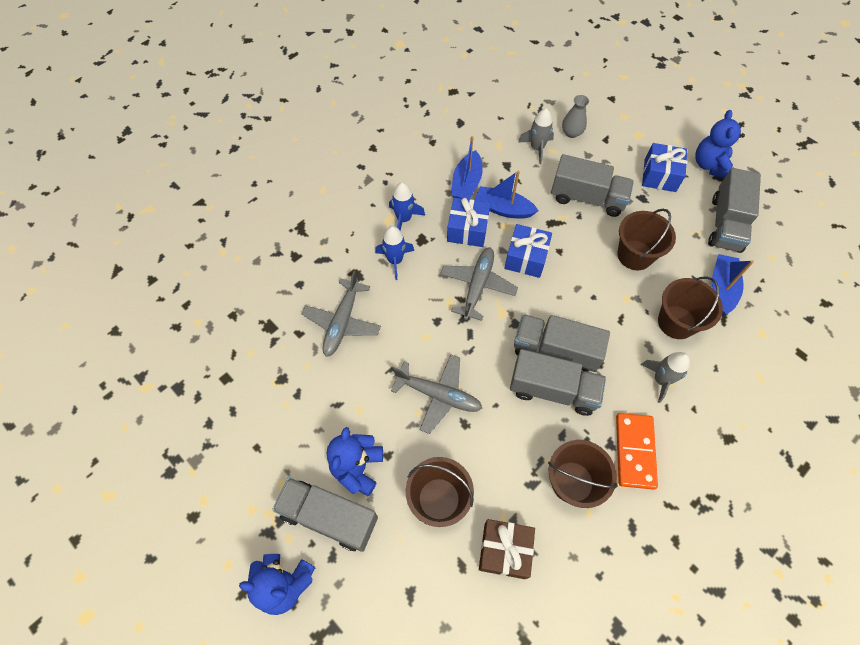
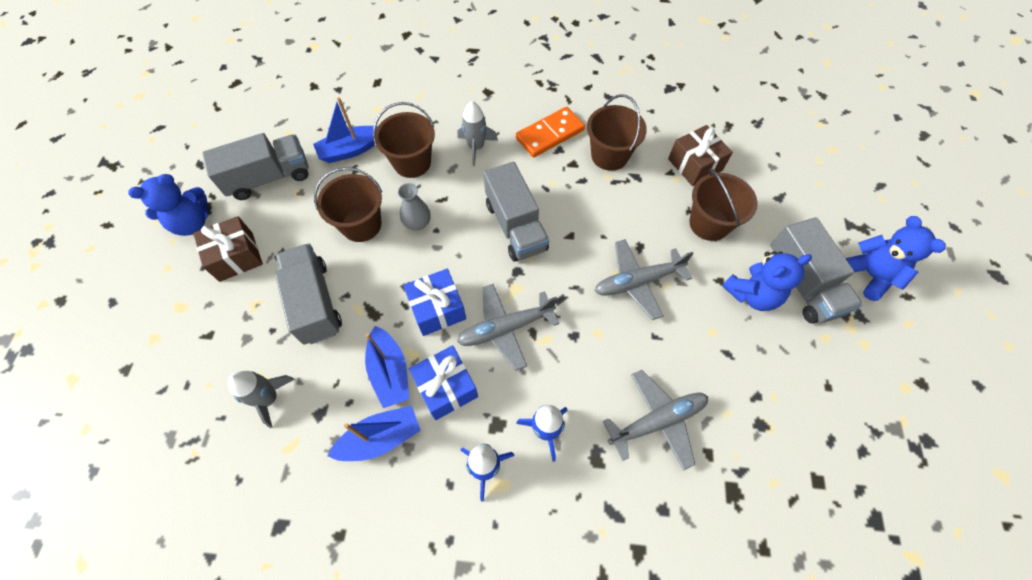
camera: 130 degrees left, 0 degrees up
(438, 395) = (637, 282): grey plane -> grey plane turned 90 degrees counterclockwise
(553, 390) = (552, 207): grey truck -> none
(571, 133) = (217, 377): grey vase -> grey vase (417, 223)
(660, 175) = (236, 256): blue gift -> brown gift

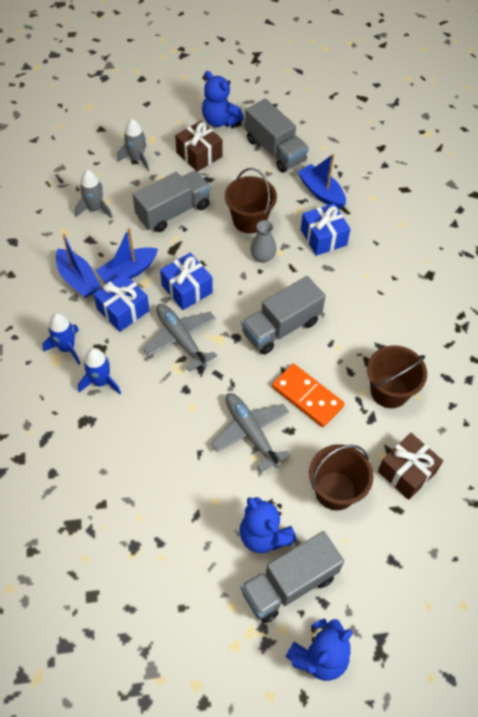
camera: 75 degrees right, 5 degrees down
(412, 162) = (323, 237): brown bucket -> blue gift
(476, 147) = (358, 280): grey rocket -> grey rocket (137, 159)
(550, 134) = (396, 336): orange domino -> orange domino (307, 397)
(657, 421) = (122, 462): grey plane -> none

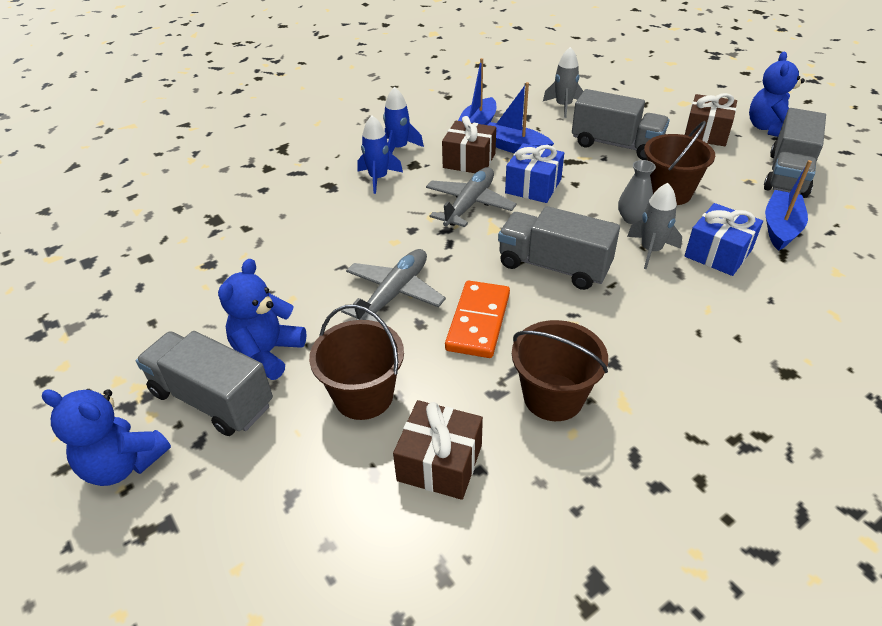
camera: 65 degrees right, 15 degrees down
(123, 310) = (469, 160): blue gift -> brown gift
(137, 159) = (649, 104): grey rocket -> grey rocket (651, 250)

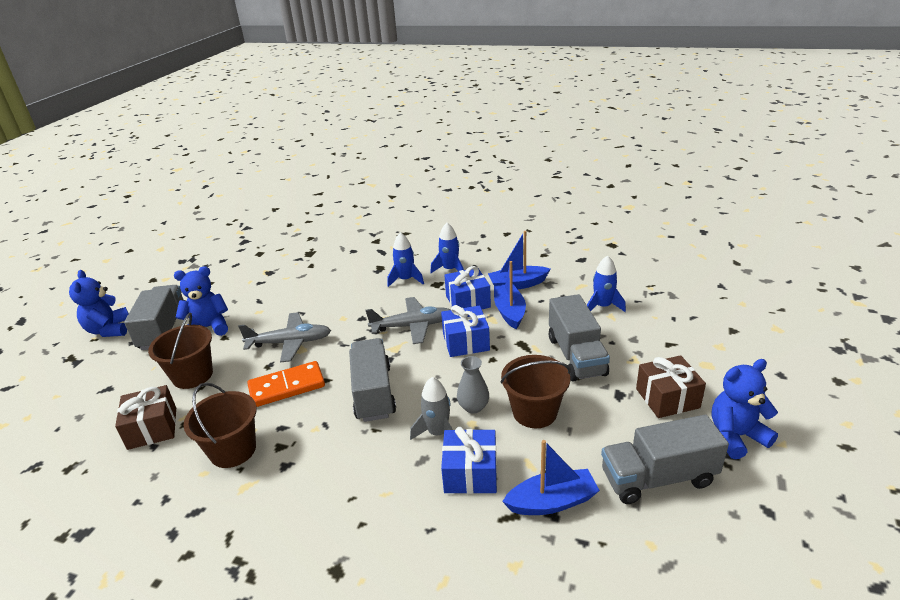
camera: 55 degrees right, 10 degrees down
(469, 160) = (468, 301): brown gift -> blue gift
(563, 106) = (602, 306): grey rocket -> blue rocket

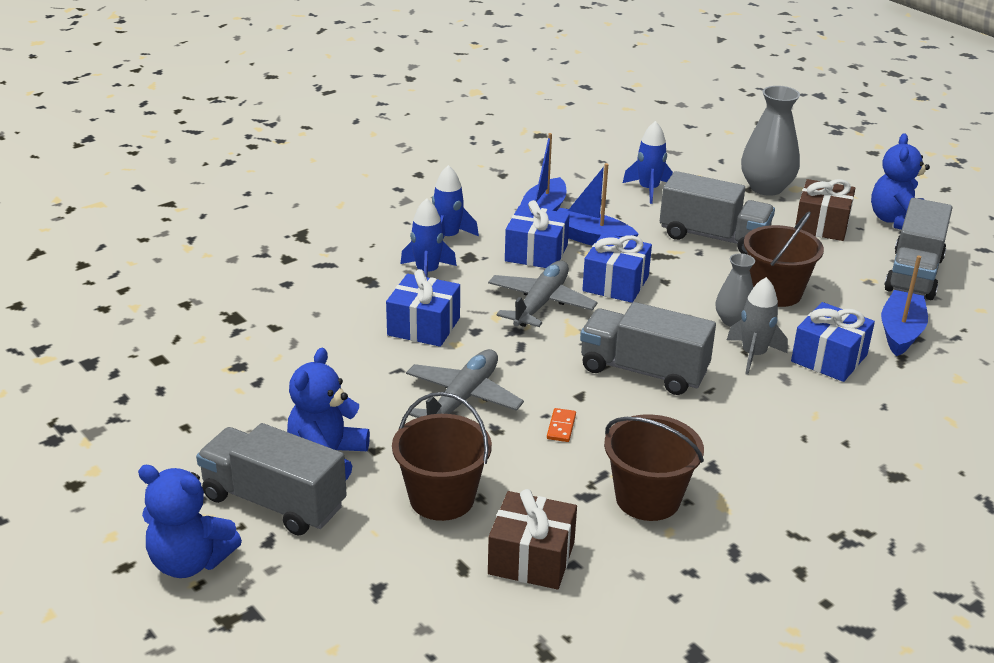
camera: 60 degrees left, 0 degrees up
(287, 386) = (561, 427): orange domino -> orange domino, size x0.43
(350, 302) = (423, 326): none -> blue gift
(684, 351) = (766, 188): none -> grey vase

